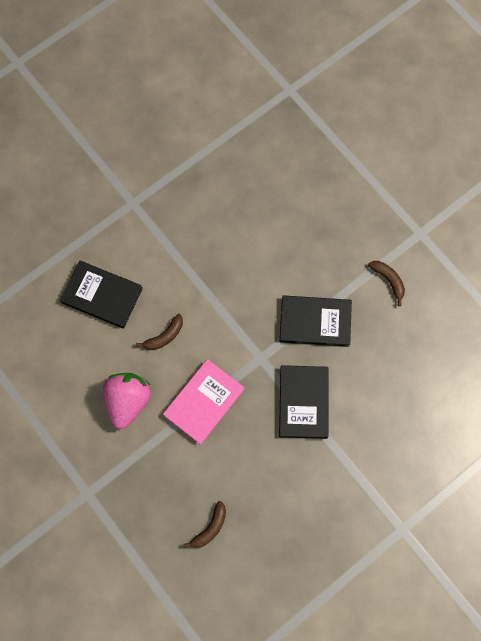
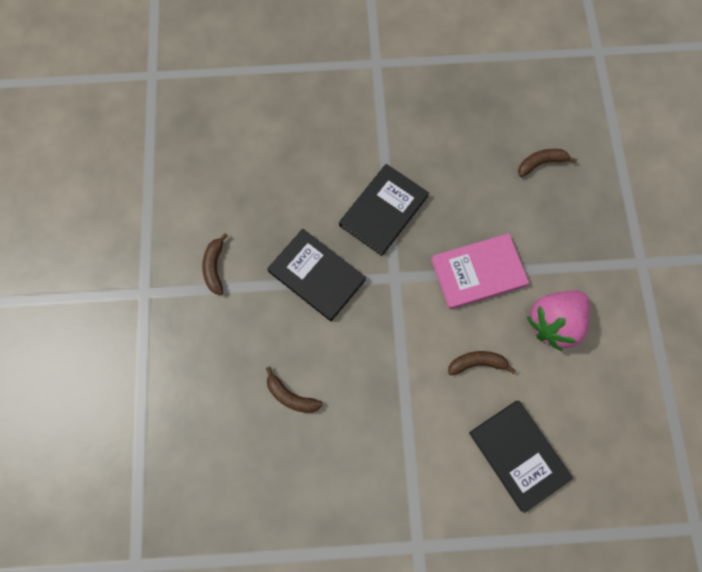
camera: 145 degrees left, 0 degrees up
(272, 234) = (291, 396): none -> brown banana

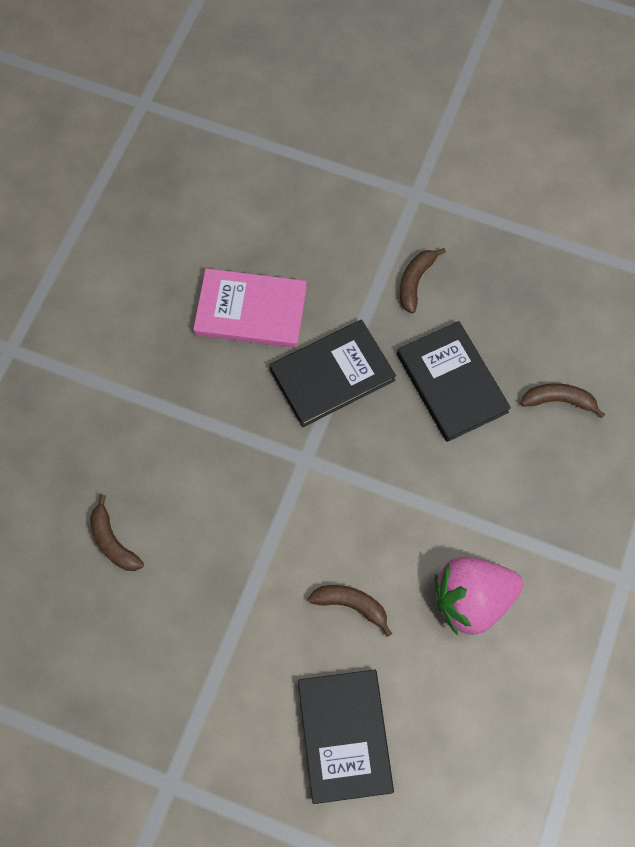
camera: 25 degrees right, 5 degrees down
(215, 267) = (102, 355): brown banana -> brown banana (415, 282)
(316, 276) = (213, 416): black book -> black book (451, 383)
(478, 272) = (409, 498): pink book -> pink book (251, 311)

